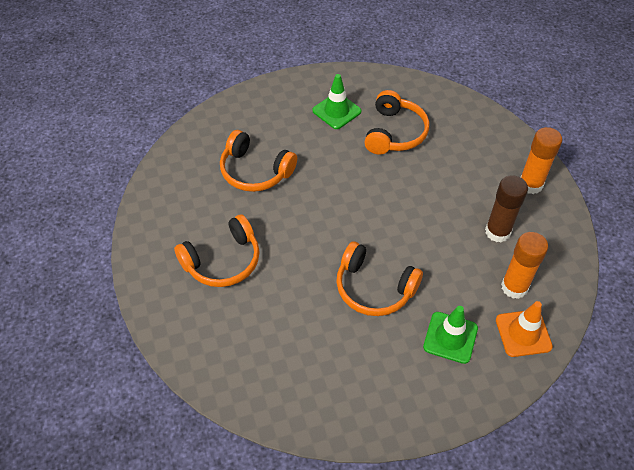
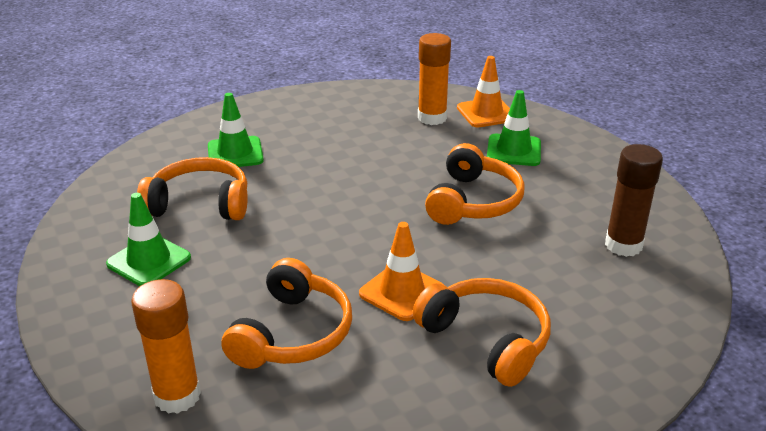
camera: 100 degrees left, 20 degrees down
(278, 226) = (402, 292): none -> orange traffic cone
(460, 152) = (235, 153): none -> green traffic cone
(497, 232) = (360, 128): brown glue stick -> brown glue stick (623, 245)
(530, 184) = (284, 110): orange glue stick -> orange glue stick (177, 396)

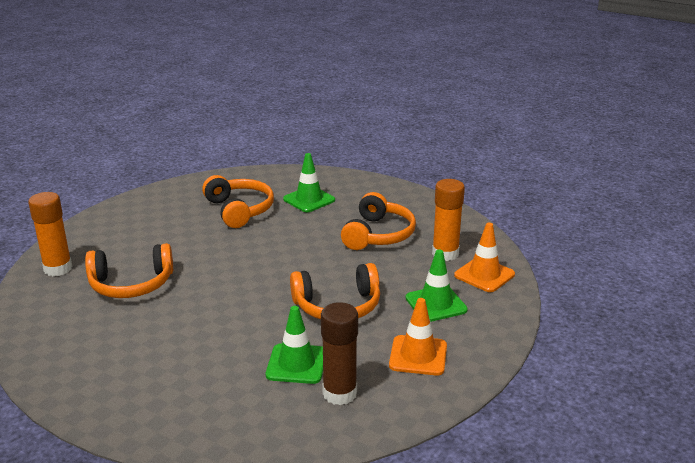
camera: 60 degrees right, 5 degrees down
(149, 261) = (169, 217): green traffic cone -> green traffic cone (296, 364)
(402, 292) = (200, 309): orange traffic cone -> orange traffic cone (418, 356)
(486, 340) = (170, 357): orange headphones -> orange headphones (378, 234)

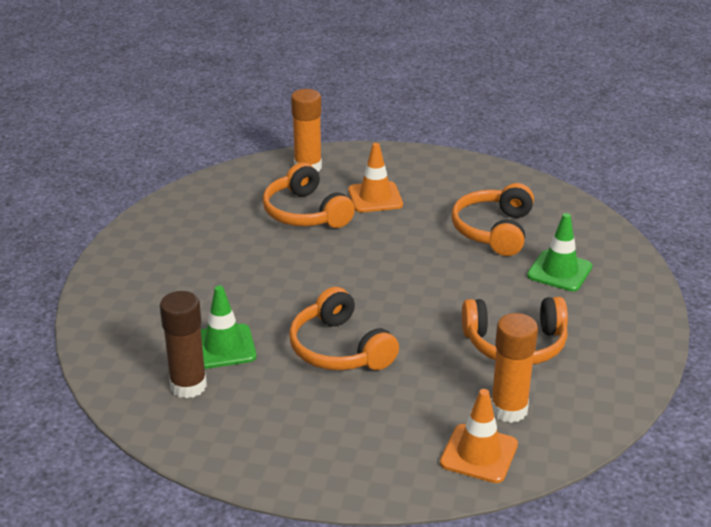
camera: 70 degrees right, 5 degrees up
(239, 210) = (494, 230): orange headphones -> orange headphones turned 150 degrees clockwise
(418, 356) = (275, 428): orange traffic cone -> orange traffic cone (375, 197)
(436, 304) = (385, 422): green traffic cone -> none

